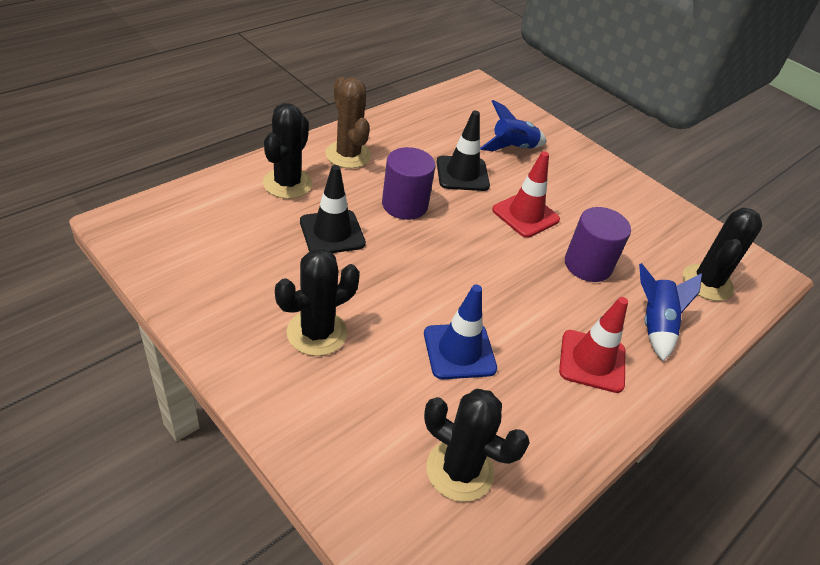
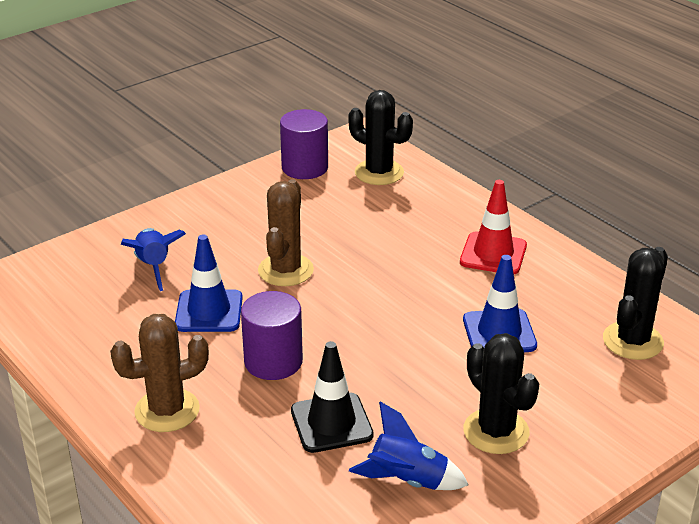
camera: 80 degrees left, 10 degrees down
(287, 183) = (234, 467): black cactus -> none
(462, 174) = (209, 311): black traffic cone -> blue traffic cone
(525, 215) = (285, 270): red traffic cone -> brown cactus
(587, 265) = (363, 238): purple cylinder -> purple cylinder (305, 167)
(654, 325) = (441, 212): blue rocket -> blue rocket (407, 481)

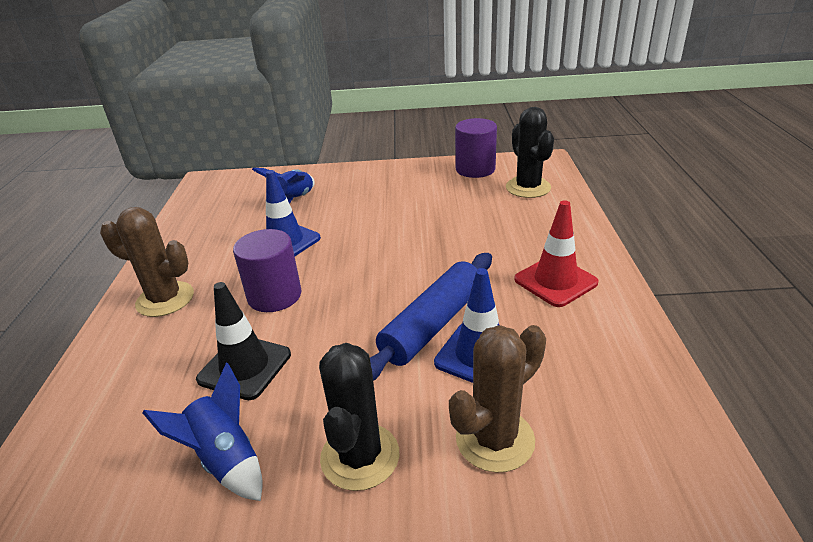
camera: 40 degrees right, 0 degrees up
(285, 270) = (371, 233): brown cactus -> brown cactus (495, 439)
(439, 326) = (432, 324): none -> blue rolling pin
(632, 341) = (619, 434): black cactus -> none

